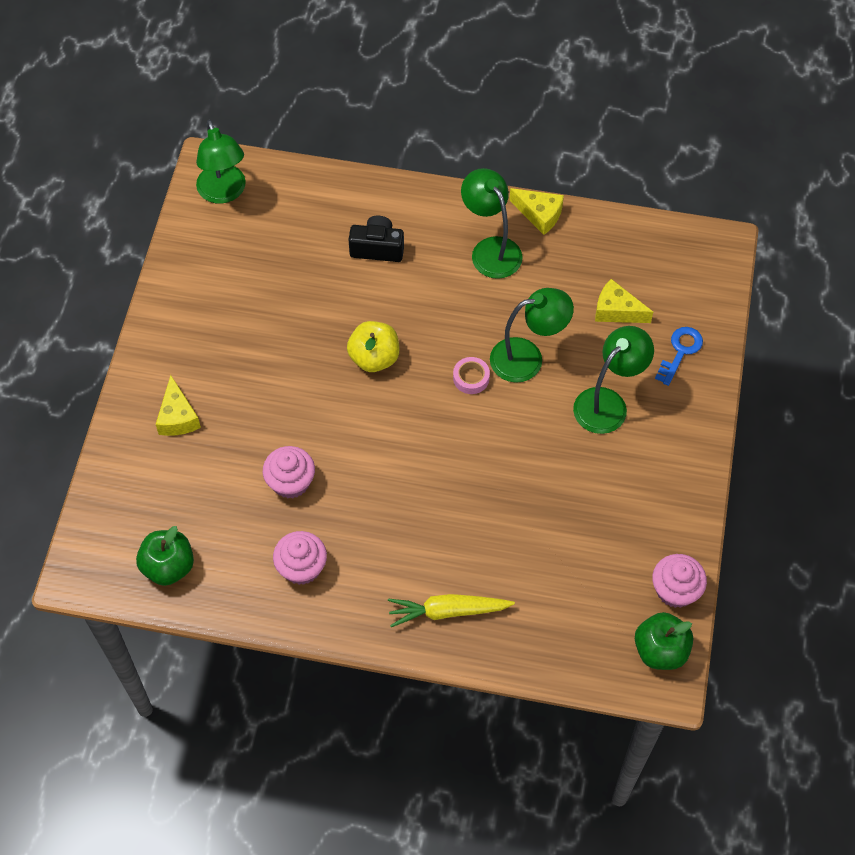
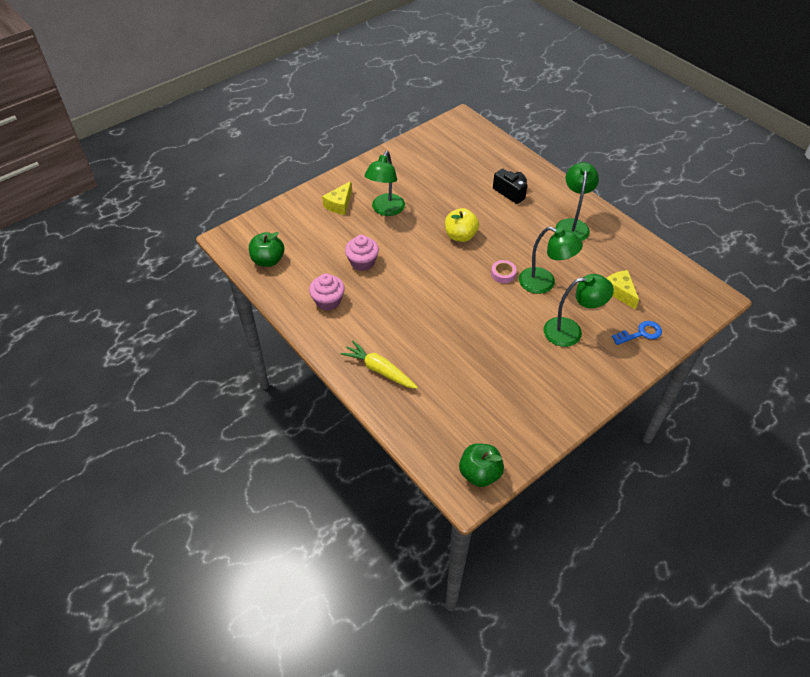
camera: 40 degrees right, 10 degrees down
(224, 193) = (457, 132): green lamp -> green lamp (385, 210)
(539, 214) = (616, 225): yellow cheese -> none
(675, 590) = (520, 449): pink cupcake -> none

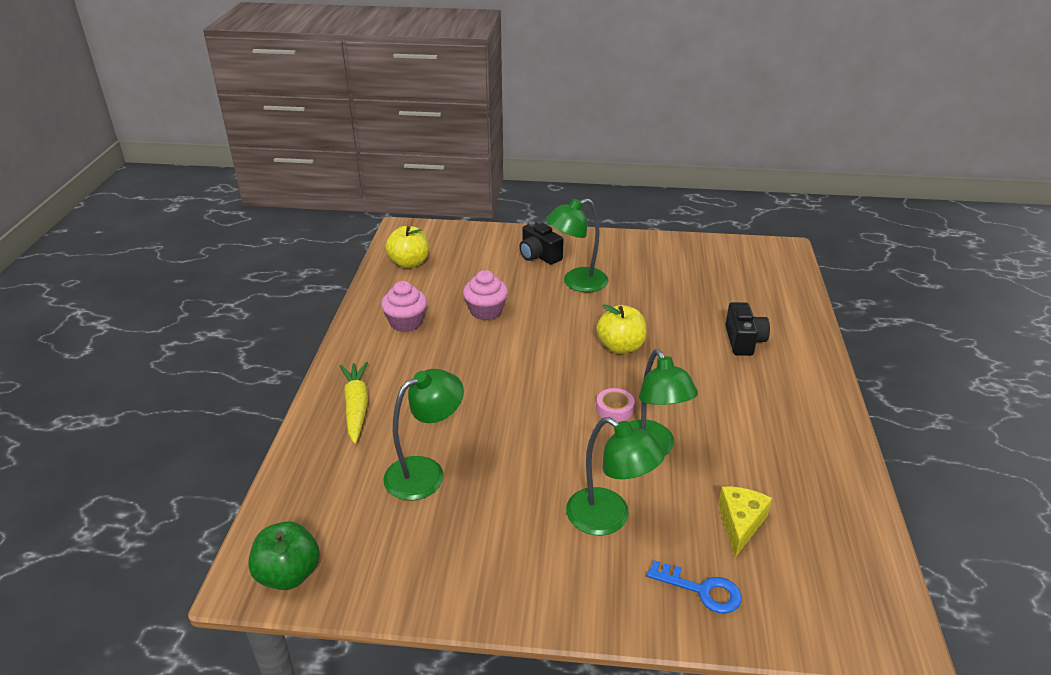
camera: 45 degrees right, 15 degrees down
(268, 260) = (409, 263): green apple -> yellow apple
(339, 204) = (539, 256): yellow cheese -> black camera
(572, 225) = (778, 415): green lamp -> green lamp (426, 472)

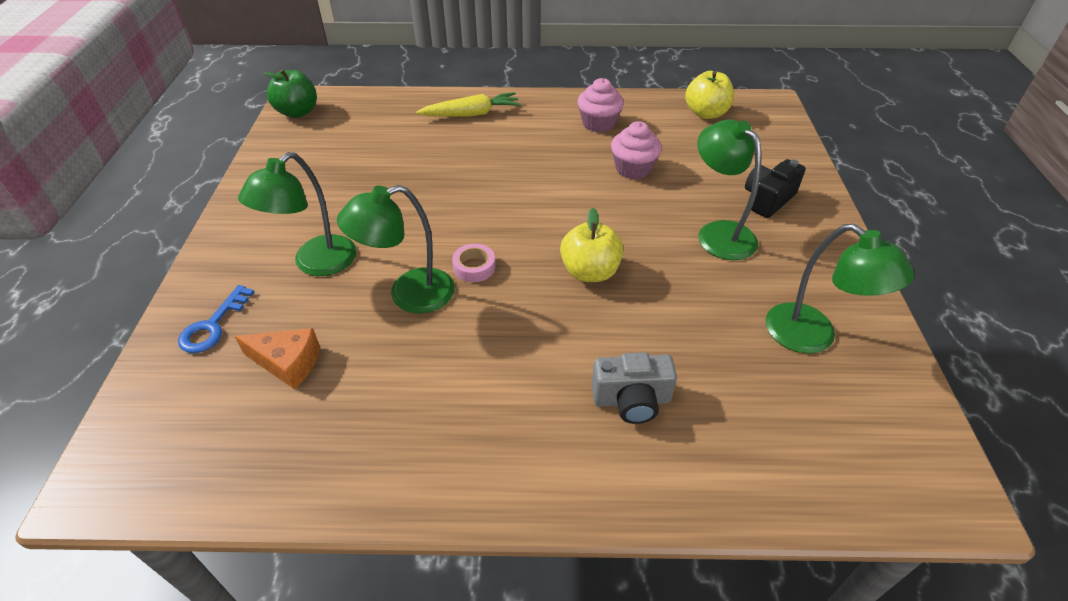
camera: 85 degrees right, 10 degrees up
(426, 472) = (389, 156): green lamp -> green lamp (812, 337)
(740, 523) = (288, 363): yellow cheese -> orange cheese
(743, 341) = (631, 400): black camera -> grey camera

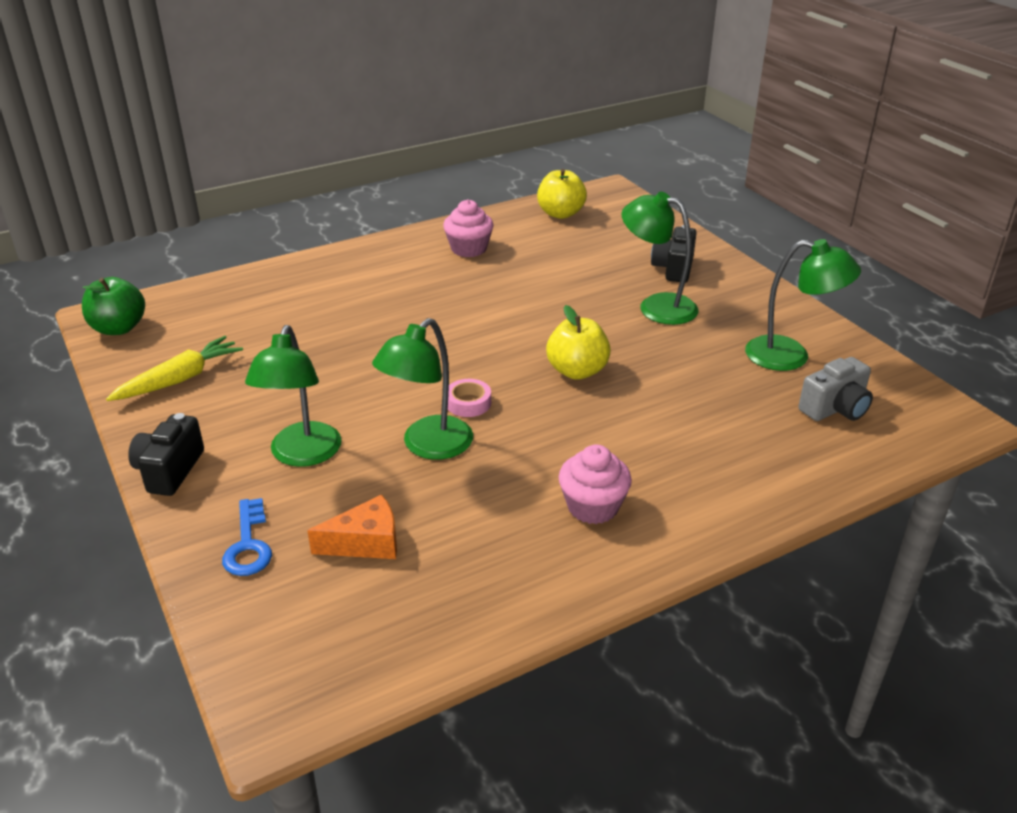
camera: 30 degrees left, 10 degrees down
(224, 239) = (169, 470): none -> black camera
(471, 114) = (329, 275): yellow carrot -> yellow carrot (179, 379)
(631, 400) = (697, 449): grey camera -> grey camera (835, 408)
(633, 169) = (537, 278): pink cupcake -> pink cupcake (593, 506)

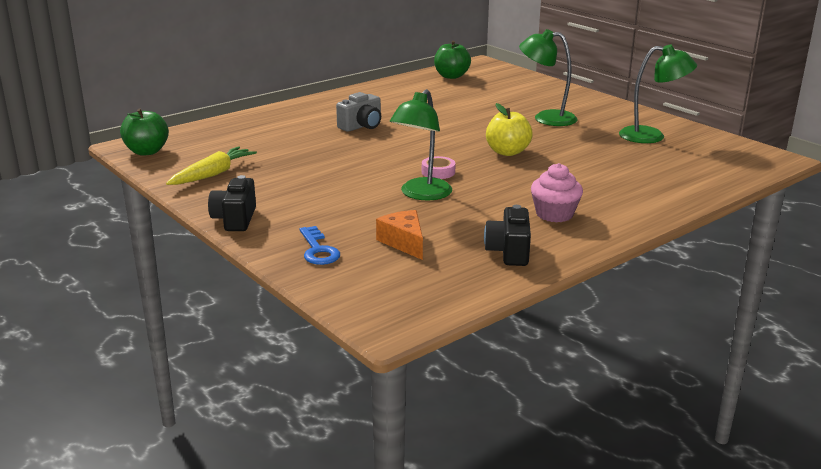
camera: 10 degrees left, 10 degrees down
(302, 455) = (331, 205): green lamp -> none
(366, 542) = (404, 242): orange cheese -> orange cheese turned 90 degrees counterclockwise
(469, 249) = (393, 97): pink cupcake -> none
(560, 214) = (451, 76): yellow apple -> green apple
(673, 268) = (548, 99): black camera -> black camera (509, 252)
(835, 408) = (694, 158): grey camera -> grey camera (361, 126)

